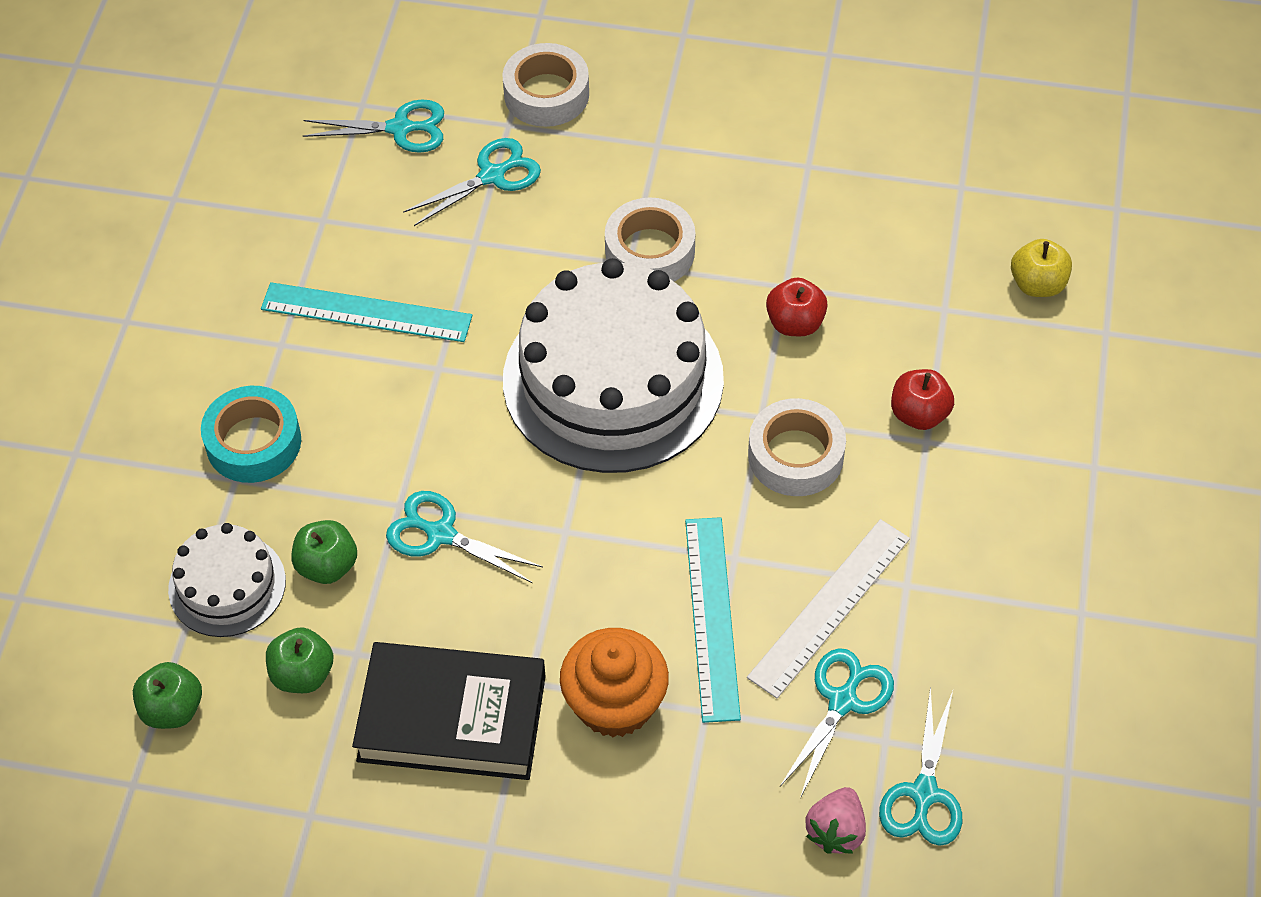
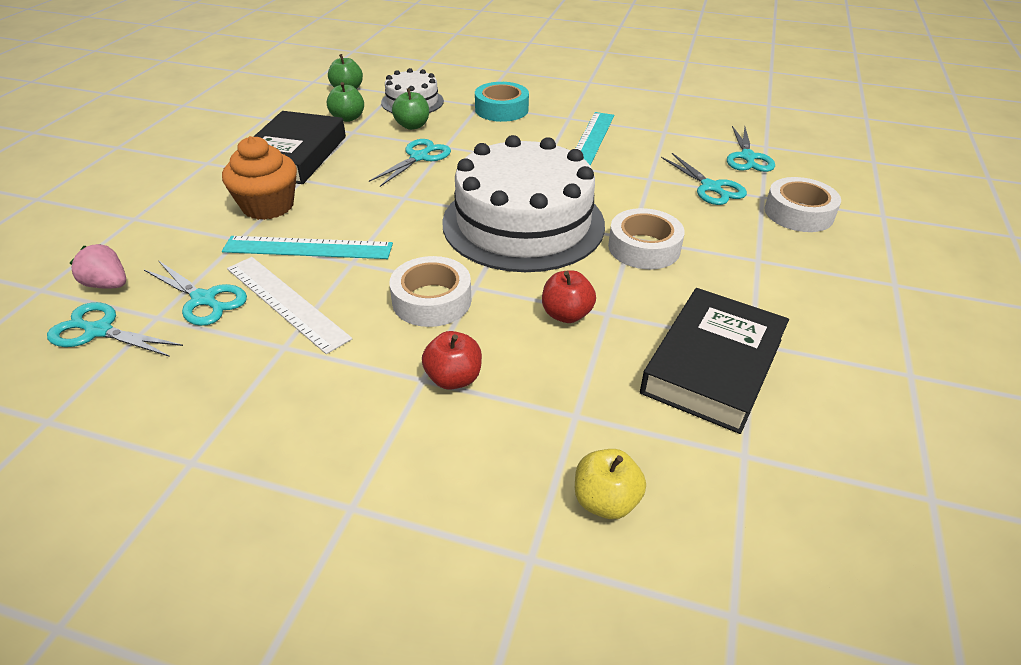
camera: 95 degrees right, 15 degrees down
(850, 200) = (712, 366): none -> black book

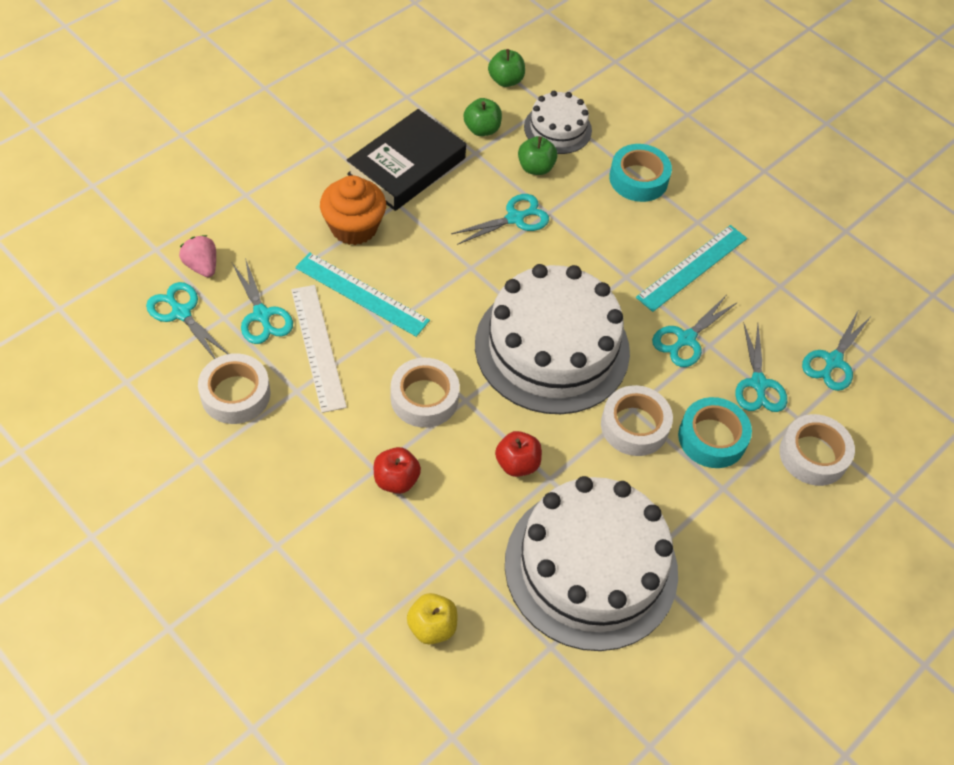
camera: 25 degrees right, 15 degrees up
(208, 377) = (235, 394): none -> white tape
(628, 181) = (686, 339): none -> turquoise scissors
(712, 366) = (591, 567): black book -> white cake
(713, 231) = (712, 438): none -> turquoise tape

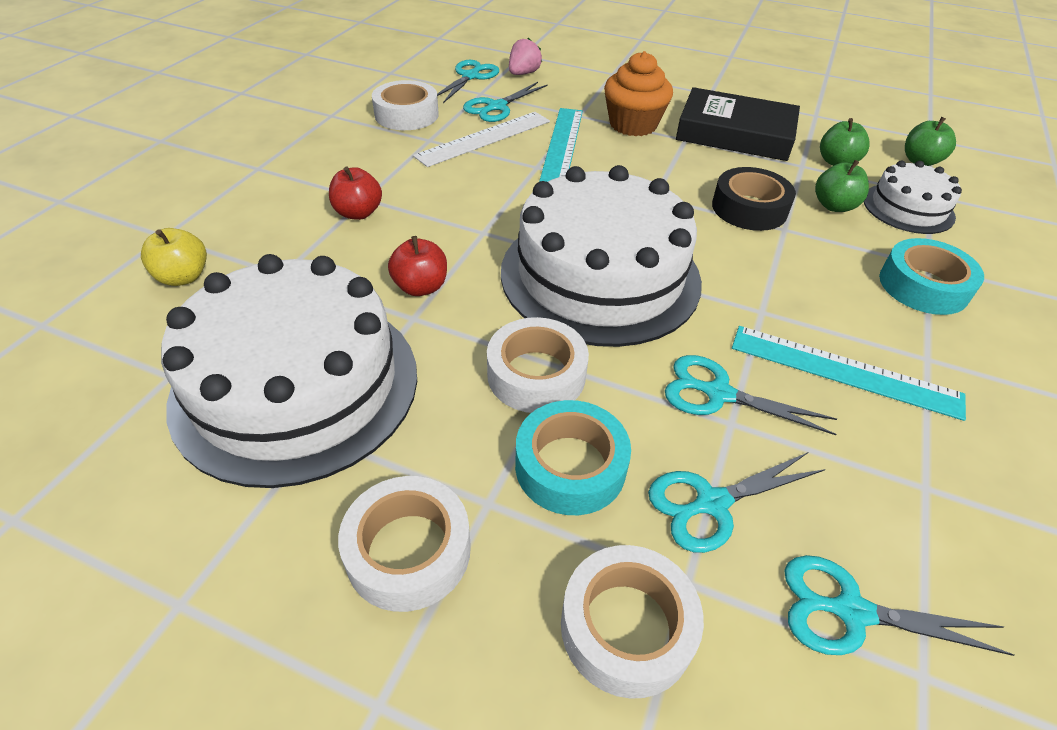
camera: 70 degrees right, 10 degrees down
(424, 398) = (467, 206): white tape -> white tape (408, 550)
(515, 218) = (749, 208): turquoise scissors -> black tape

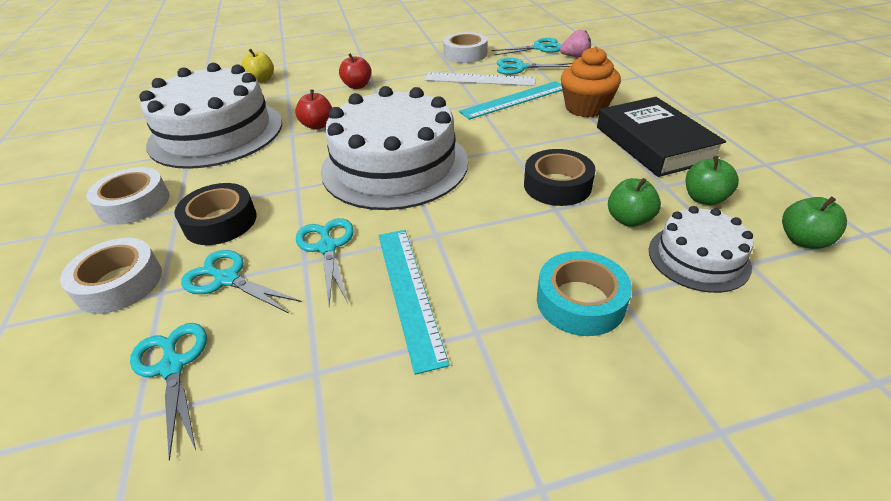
camera: 55 degrees right, 5 degrees down
(536, 374) = (282, 183): white tape -> none
(570, 466) = (220, 222): turquoise tape -> black tape

